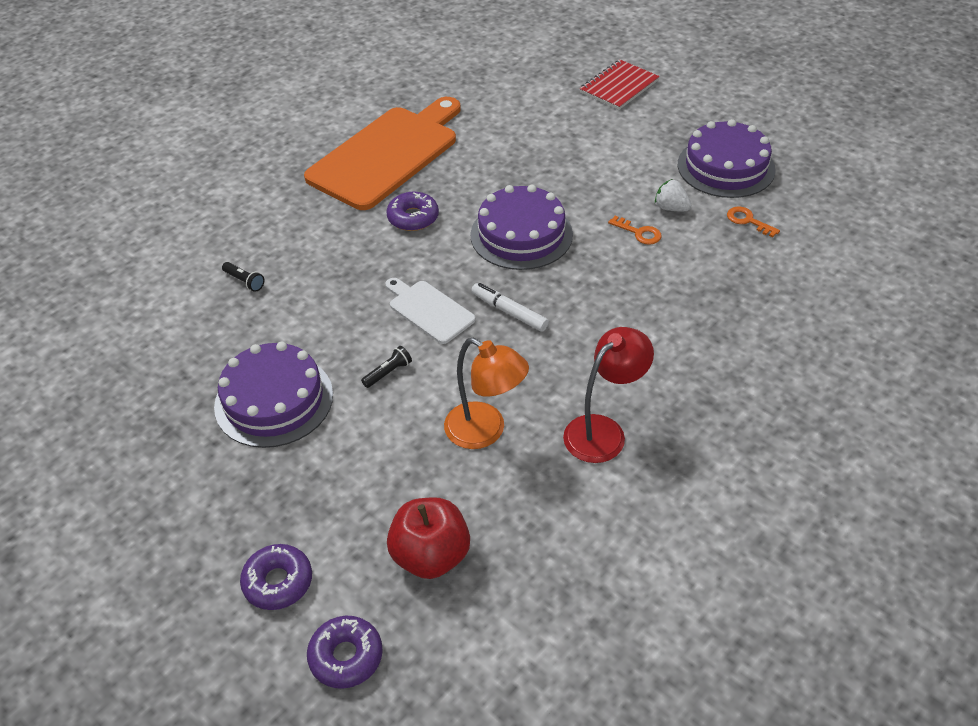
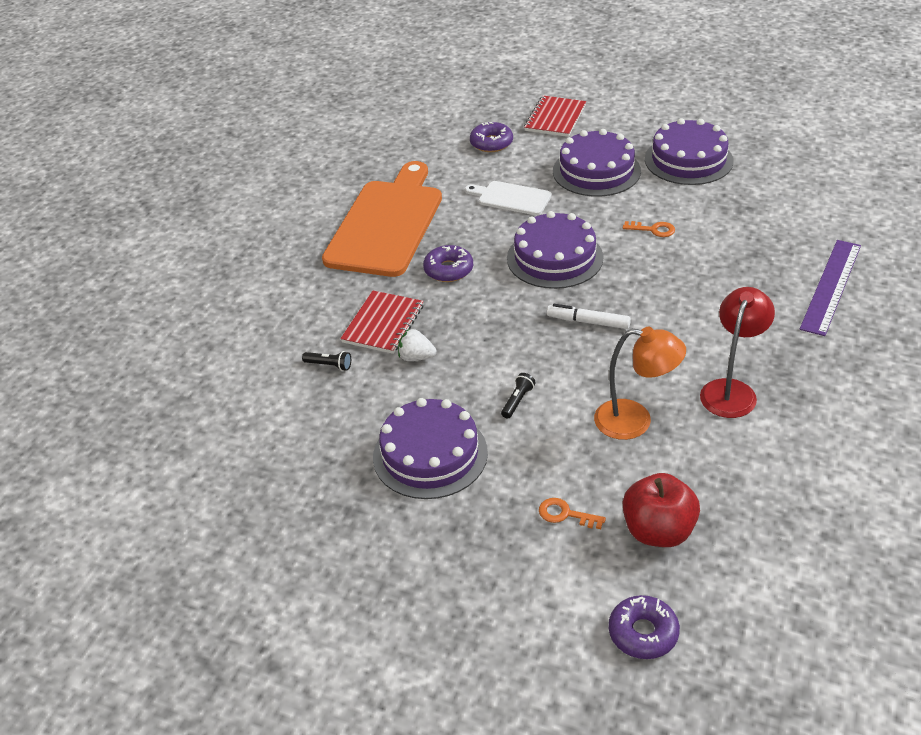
camera: 20 degrees left, 5 degrees down
(278, 582) = (542, 597): purple donut -> purple donut (491, 143)
(318, 255) = (383, 324): none -> red notebook
(429, 310) = (517, 340): white cutting board -> white cutting board (511, 198)
(623, 154) = (596, 171): none -> purple cake
(671, 208) = (666, 203): white strawberry -> white strawberry (416, 357)
(748, 221) = (735, 197): orange key -> orange key (566, 514)
(785, 350) = (830, 286): none -> purple ruler

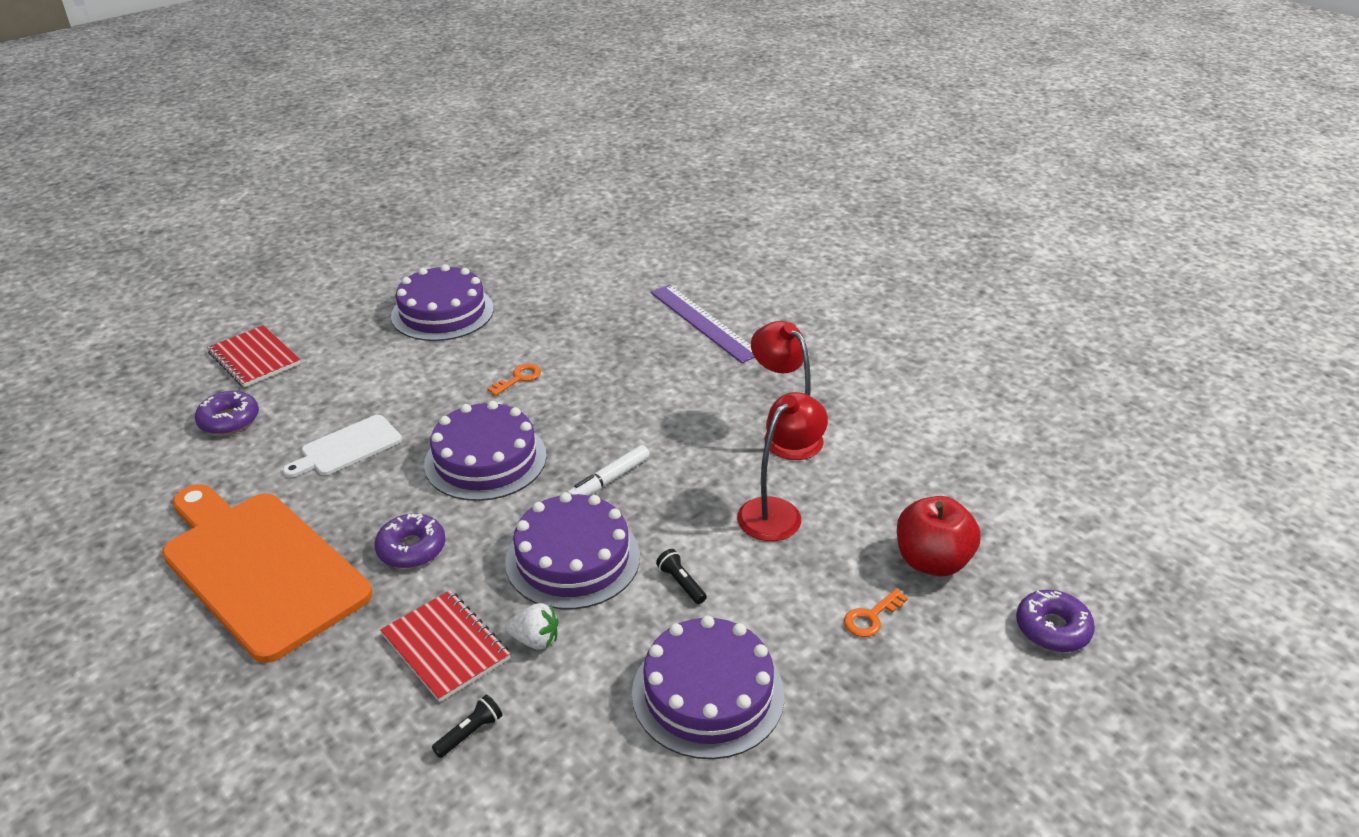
camera: 65 degrees left, 5 degrees down
(416, 357) = (535, 640): white strawberry -> white strawberry turned 120 degrees counterclockwise
(596, 171) = (382, 372): purple cake -> purple cake (573, 558)
(635, 421) = (778, 511): orange lamp -> red lamp

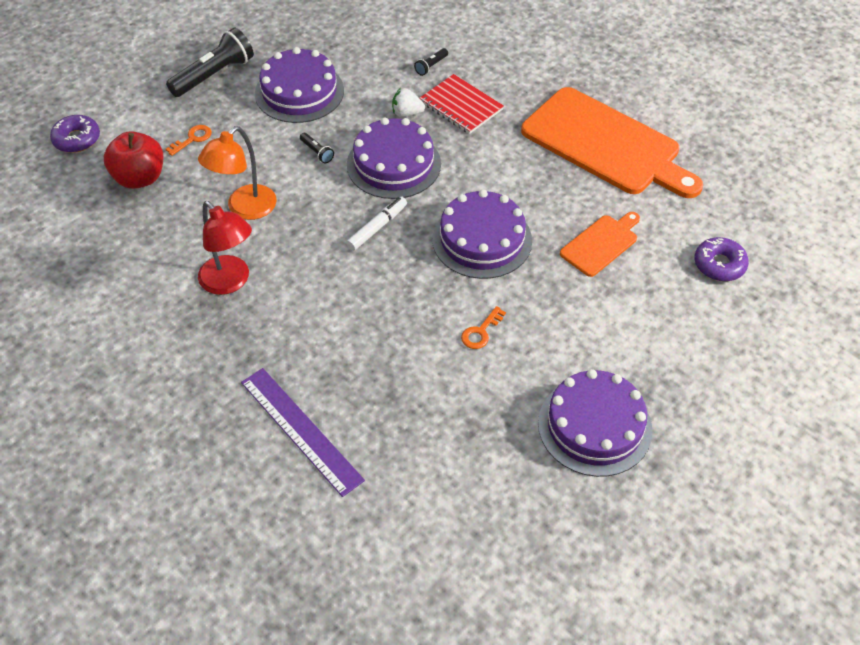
camera: 175 degrees right, 15 degrees up
(254, 358) = (751, 340): red notebook -> none
(347, 447) = (601, 244): white cutting board -> orange cutting board
(411, 548) = (509, 164): purple donut -> none
(778, 511) = (245, 209): red lamp -> orange lamp
(862, 742) = (214, 75): none -> black flashlight

